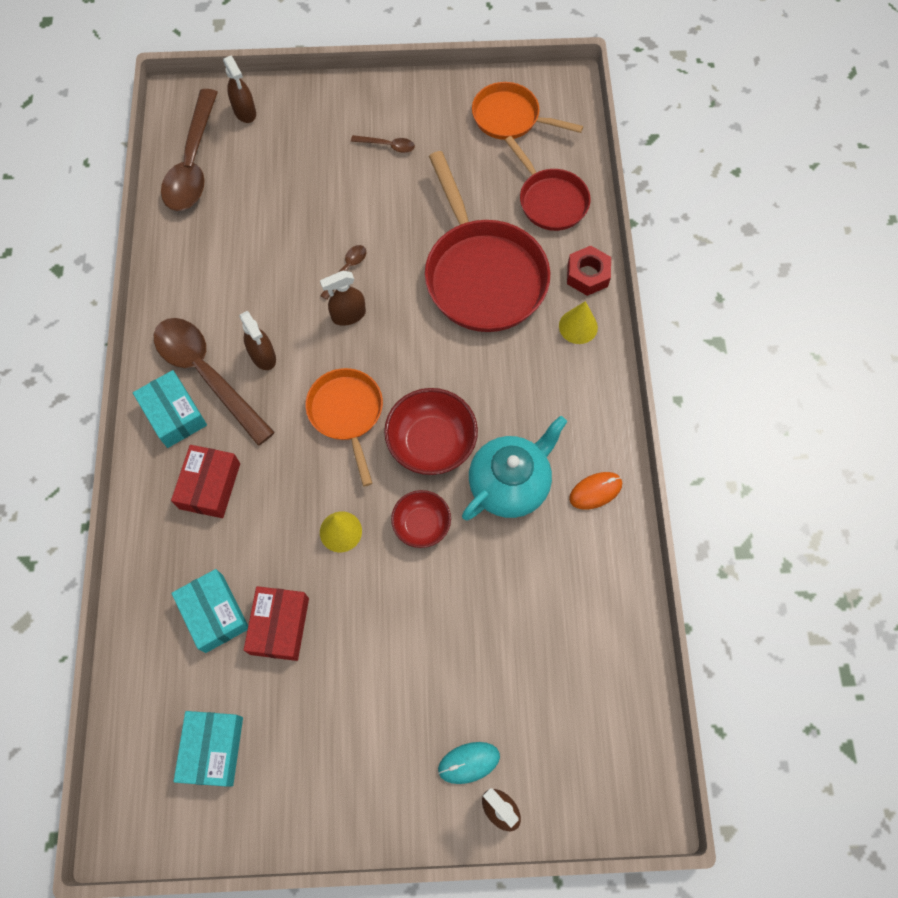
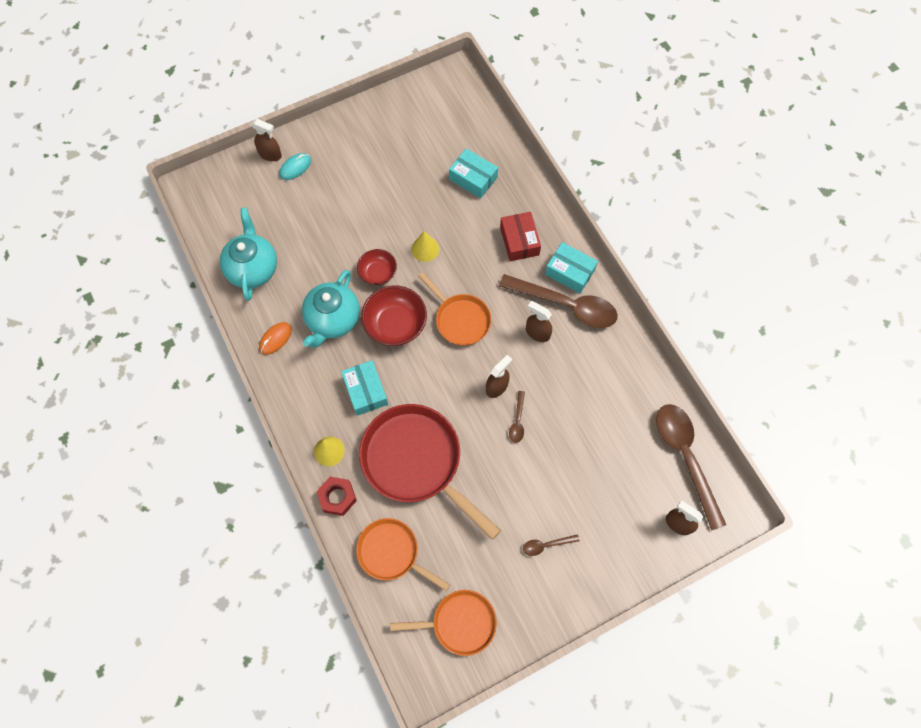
camera: 155 degrees right, 0 degrees up
(213, 749) = (434, 121): turquoise box -> turquoise box (365, 391)
(279, 626) = (433, 187): red box -> none
(550, 200) = (392, 553): red pan -> orange pan
(592, 610) = (253, 268): none -> turquoise teapot

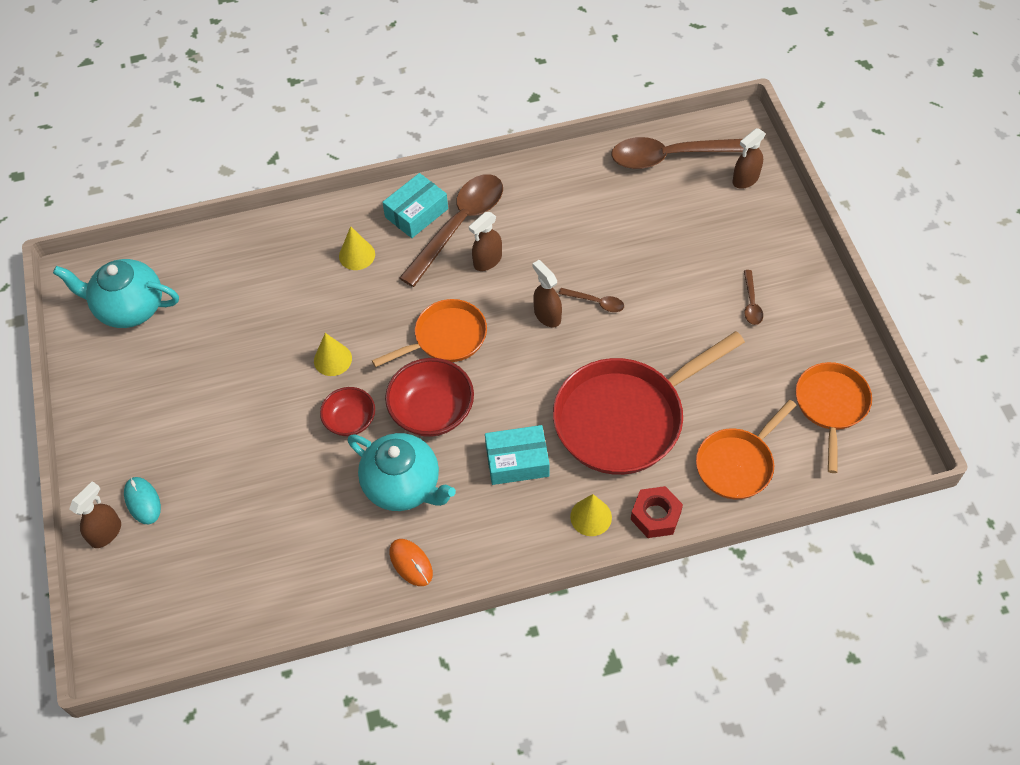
camera: 75 degrees left, 10 degrees down
(253, 268) = (290, 580): turquoise teapot -> turquoise teapot (129, 308)
(473, 178) = (247, 288): turquoise box -> none
(519, 241) = (357, 255): red box -> yellow cone

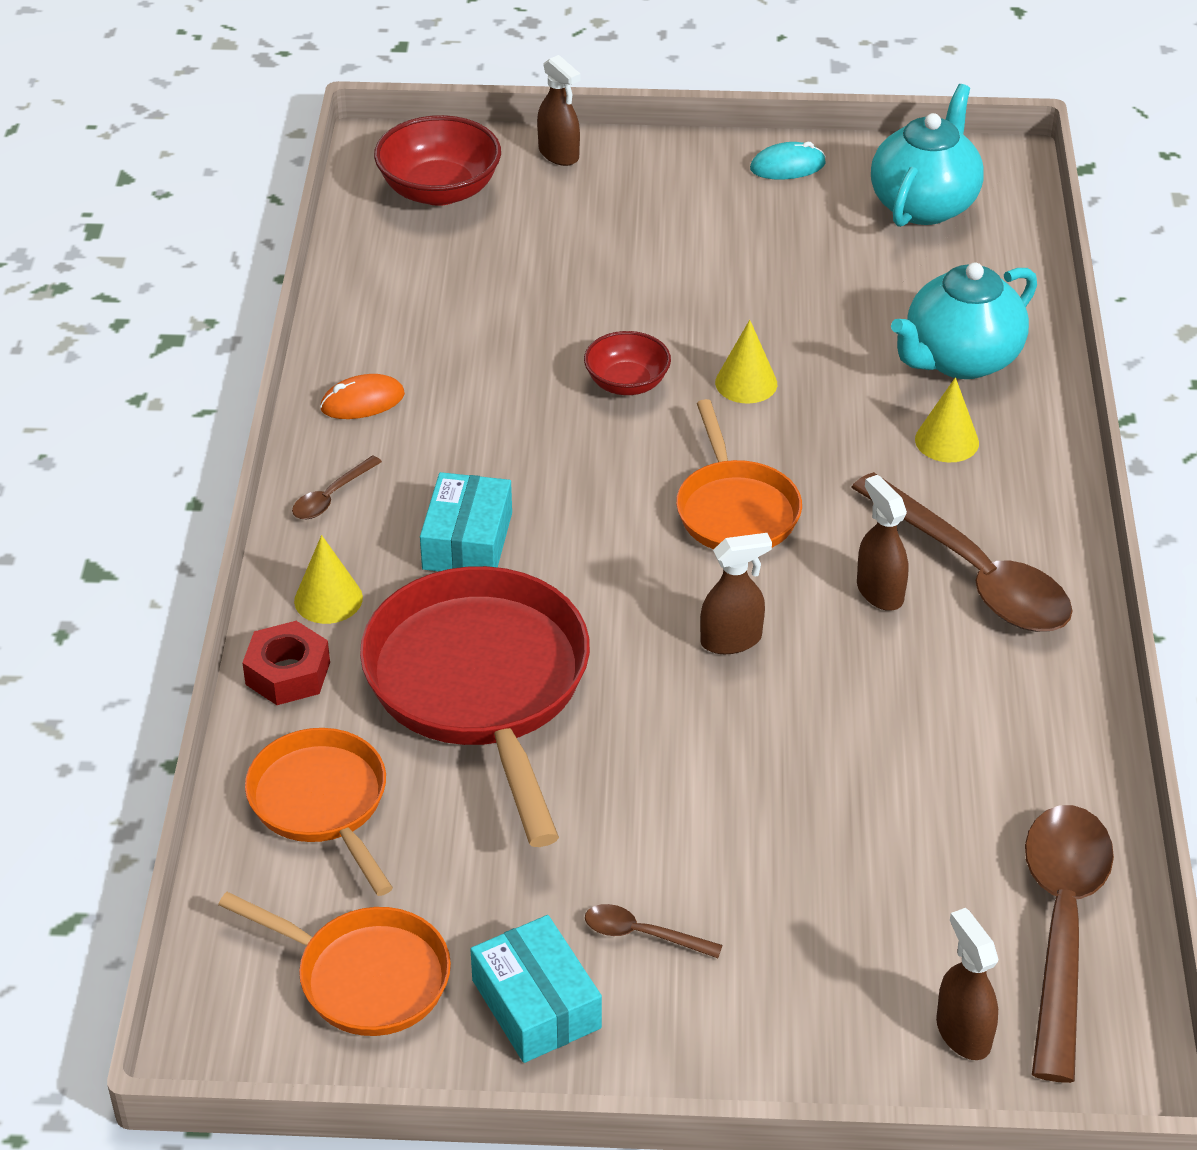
camera: 105 degrees right, 15 degrees down
(142, 501) = (590, 186): turquoise mouse -> turquoise mouse (787, 166)
(403, 486) = (488, 416): turquoise teapot -> turquoise teapot (960, 359)
(416, 213) = (1019, 526): turquoise box -> turquoise box (536, 1004)
(432, 411) = (602, 468): red bowl -> red bowl (439, 190)
(596, 302) = (733, 710): brown spoon -> brown spoon (331, 497)

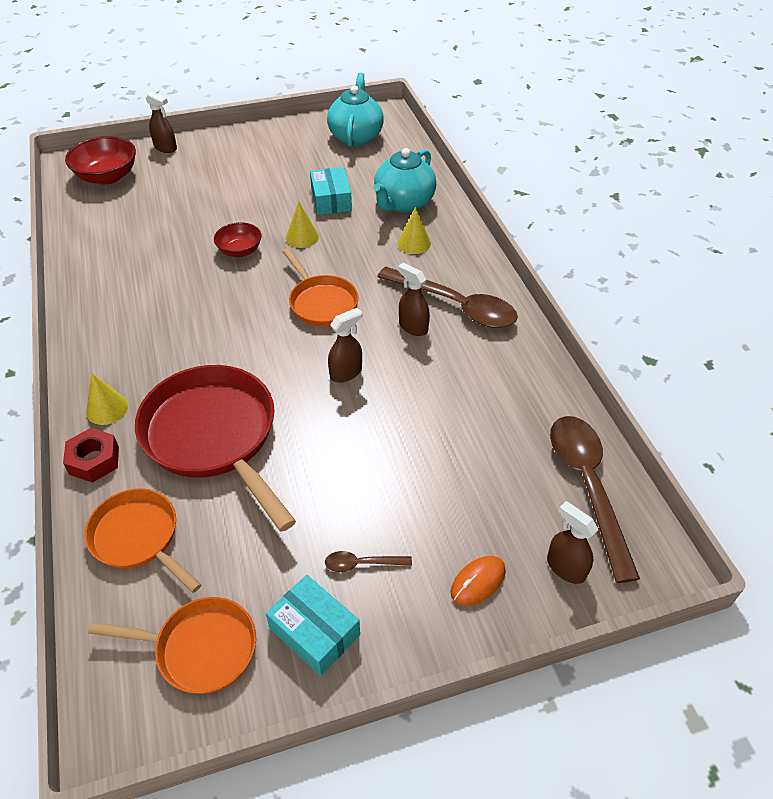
camera: 20 degrees left, 5 degrees up
(331, 497) = (92, 349): brown spoon -> none
(362, 402) = (96, 292): orange mouse -> orange mouse (478, 582)
(467, 541) = (179, 354): turquoise box -> turquoise box (331, 200)
(787, 166) = (283, 132): turquoise mouse -> none

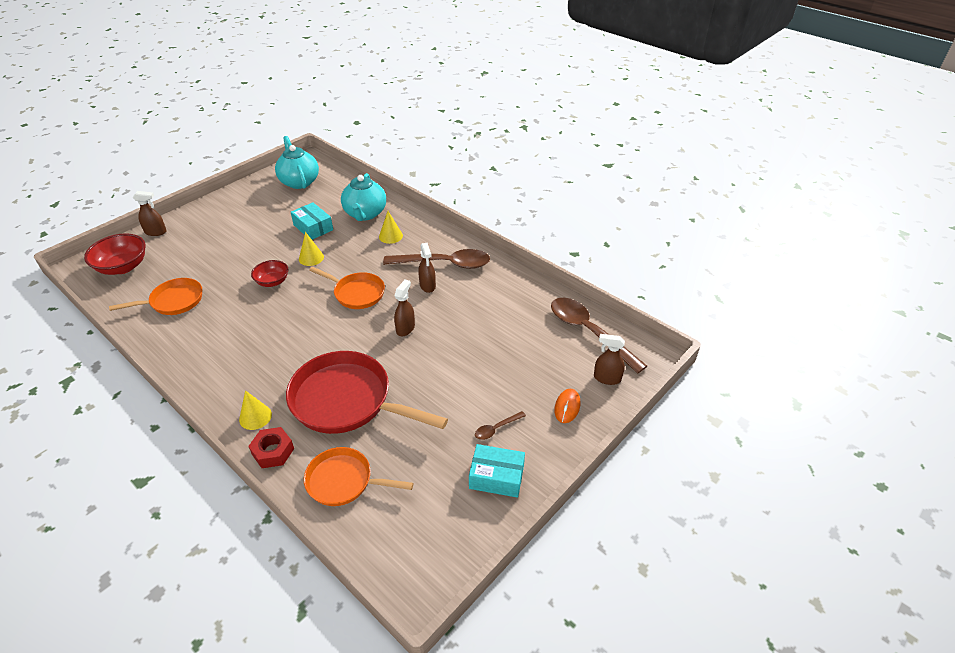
camera: 30 degrees left, 5 degrees down
(200, 648) = (435, 520): orange pan -> orange pan (173, 301)
(413, 327) = (427, 286): brown spray bottle -> brown spray bottle turned 120 degrees counterclockwise

